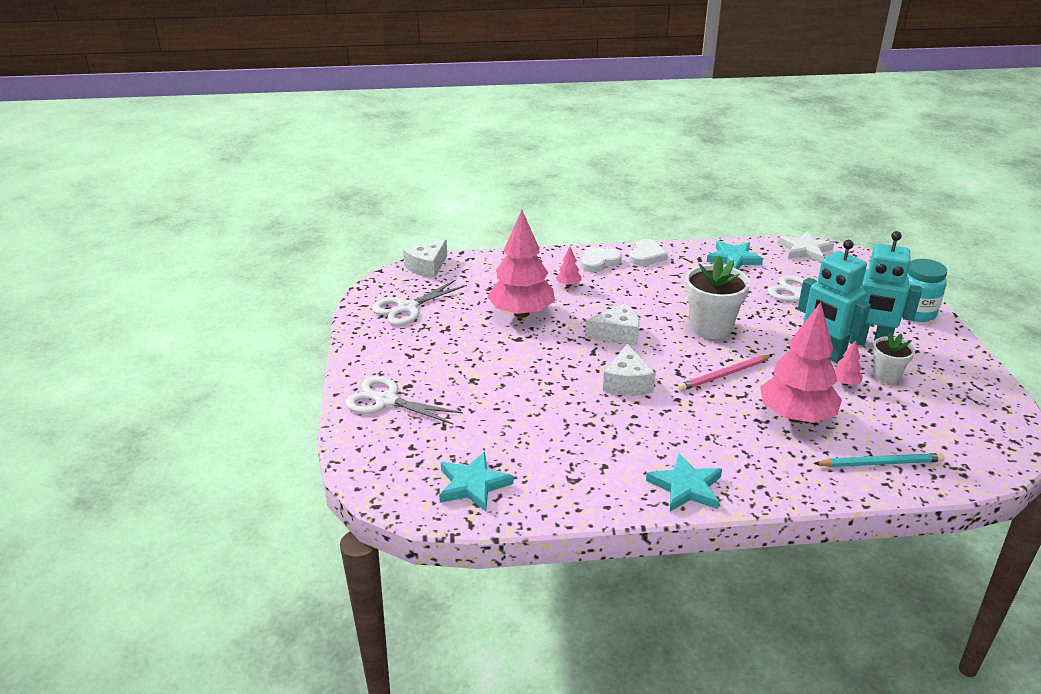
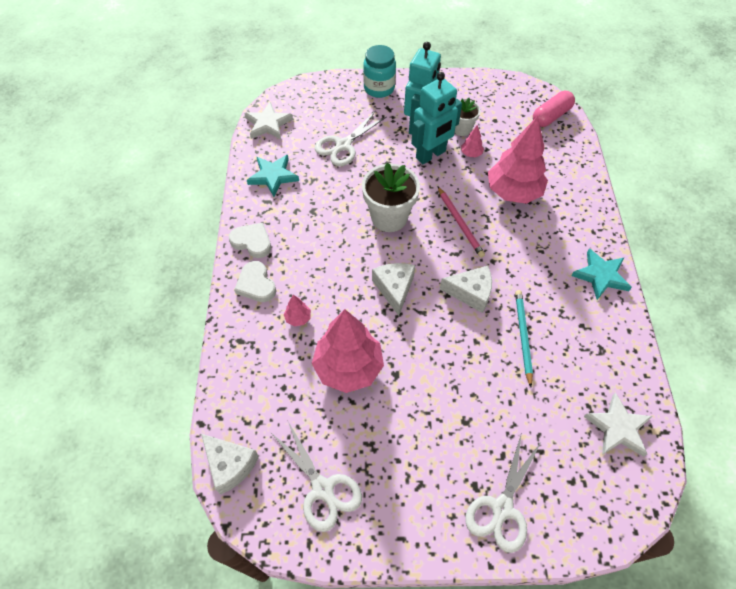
camera: 85 degrees left, 25 degrees up
(473, 485) = (618, 428): turquoise star -> white star
(880, 463) = (562, 161): turquoise pencil -> turquoise pencil (523, 336)
(971, 456) = (551, 116): none -> pink capsule

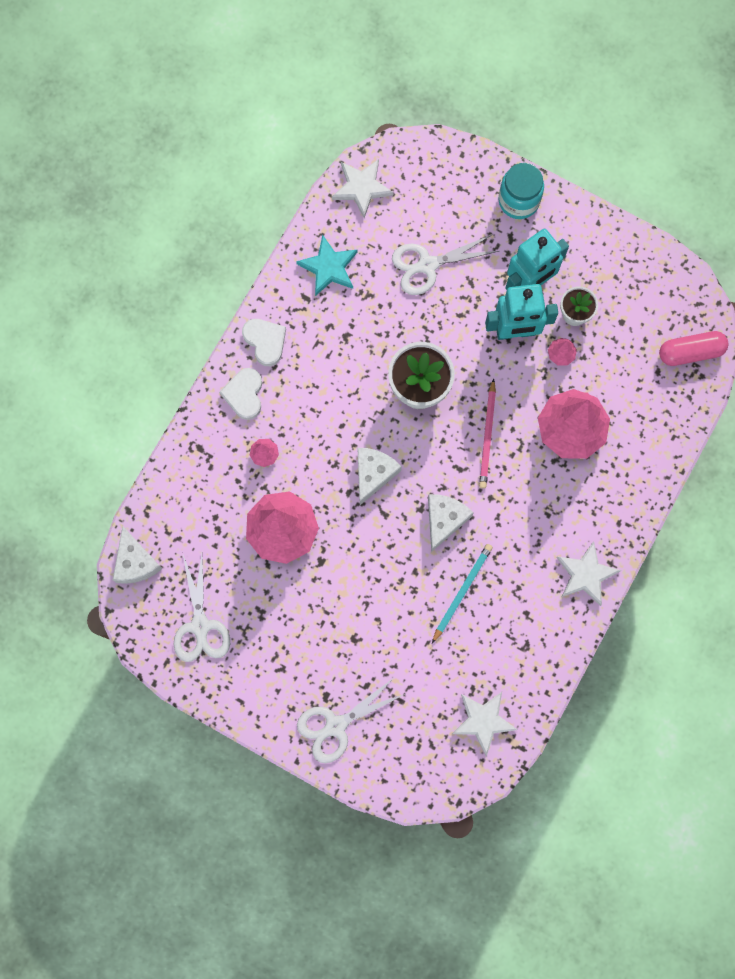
camera: 30 degrees right, 20 degrees up
(471, 292) = (444, 520): white cheese -> white cheese turned 105 degrees counterclockwise
(601, 276) = (586, 575): turquoise star -> white star

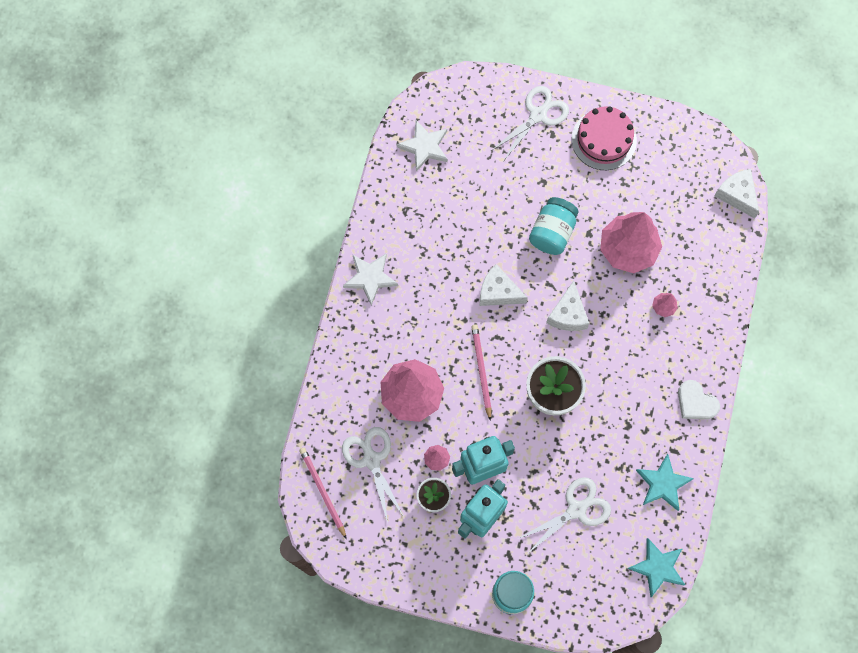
camera: 165 degrees right, 5 degrees down
(200, 626) = (668, 161): white scissors -> white scissors (371, 460)
(244, 394) = (697, 352): white heart -> none
(267, 672) = (604, 140): none -> pink cake
(361, 188) = (658, 567): white star -> turquoise star
(362, 574) = (552, 232): none -> turquoise jar
(444, 520) = (498, 292): white cheese -> white cheese turned 105 degrees clockwise
(462, 592) = (468, 239): turquoise pencil -> none
(691, 352) = (322, 491): pink capsule -> pink pencil

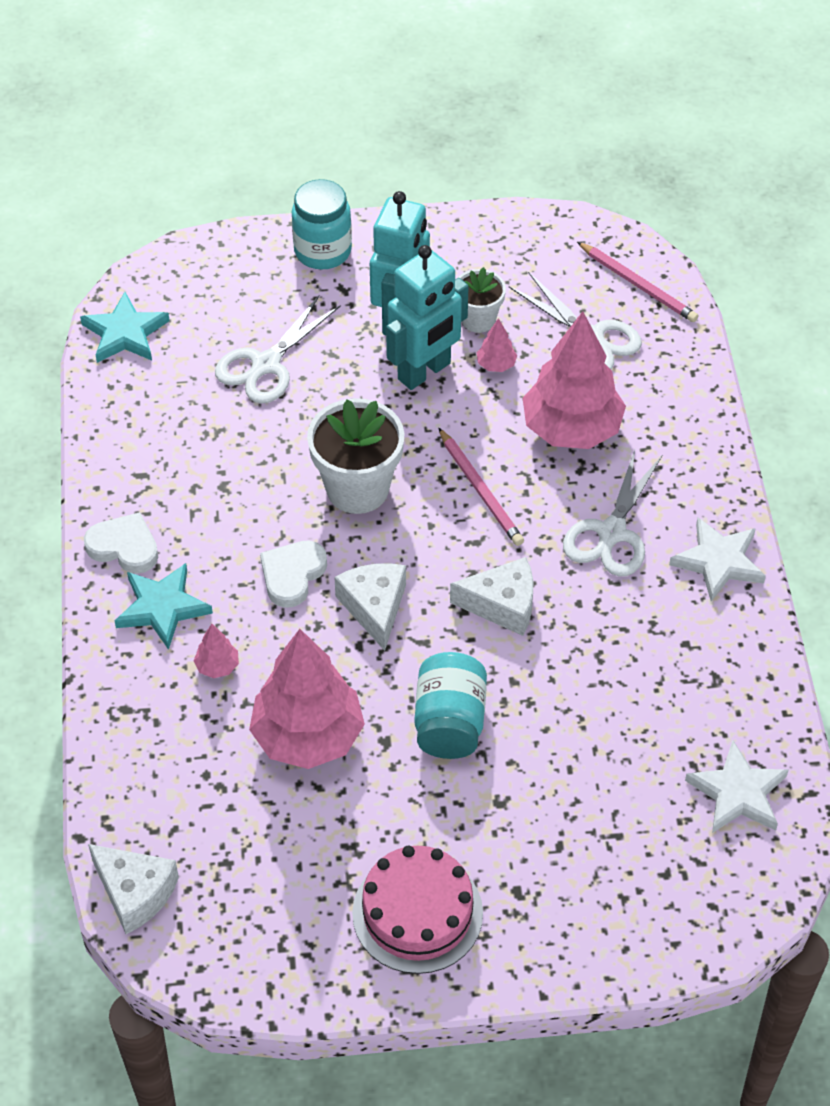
camera: 160 degrees right, 20 degrees down
(538, 115) = (559, 918): white scissors -> white scissors (611, 533)
(606, 350) = (292, 575): none -> white heart
(663, 484) = (146, 430): turquoise star -> turquoise star (162, 608)

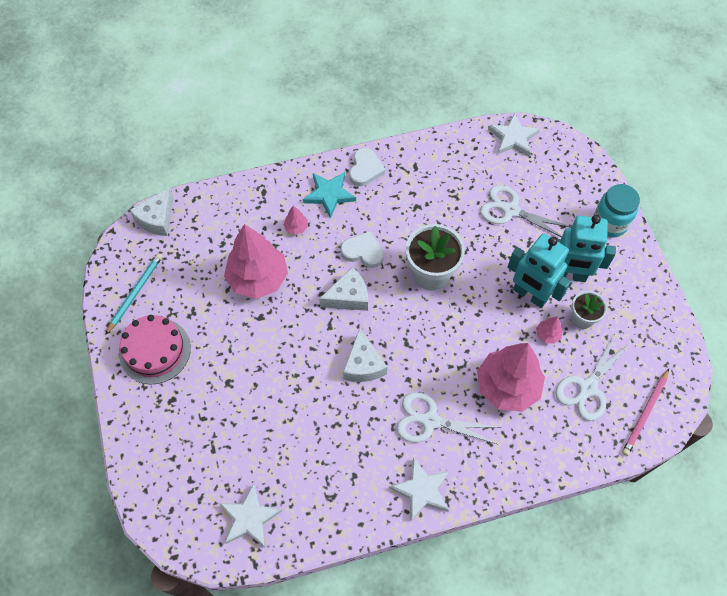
camera: 80 degrees right, 10 degrees up
(125, 333) = (513, 138): turquoise star -> white star
(290, 940) = (135, 293): none -> turquoise pencil
(450, 722) = (277, 348): turquoise jar -> none
(480, 490) = (446, 340): pink pencil -> none

